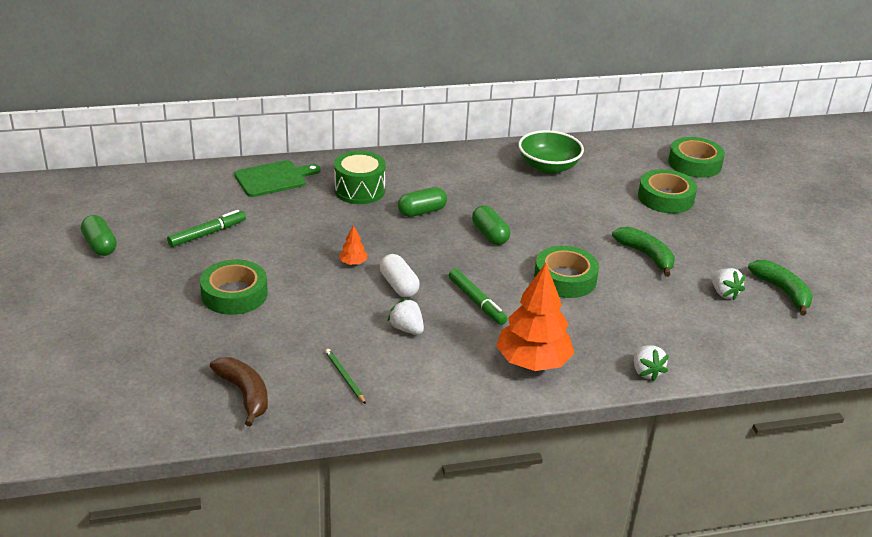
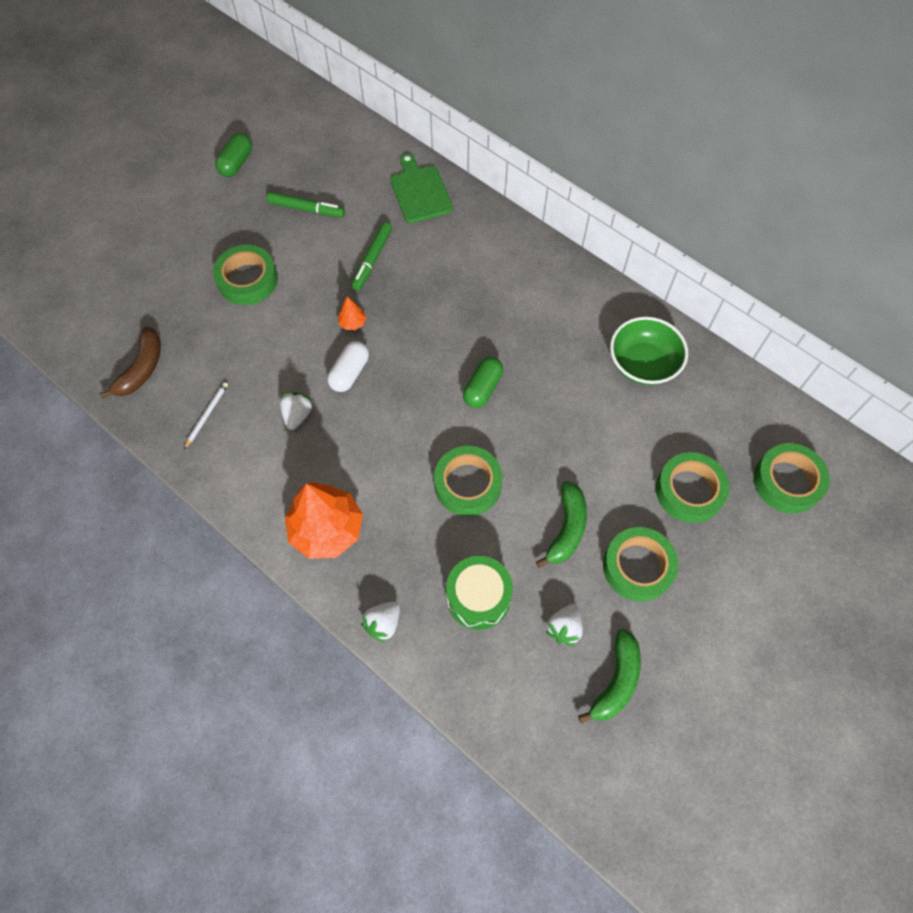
camera: 55 degrees right, 30 degrees up
(274, 178) = (420, 191): green cutting board -> green cutting board turned 135 degrees counterclockwise
(344, 377) = (207, 415): green pencil -> white pencil
(359, 190) = (459, 256): green drum -> green drum (478, 598)
(422, 211) = (470, 318): green capsule -> none
(477, 302) = (375, 440): green marker -> green marker (372, 260)
(704, 243) = (638, 567): none -> green tape

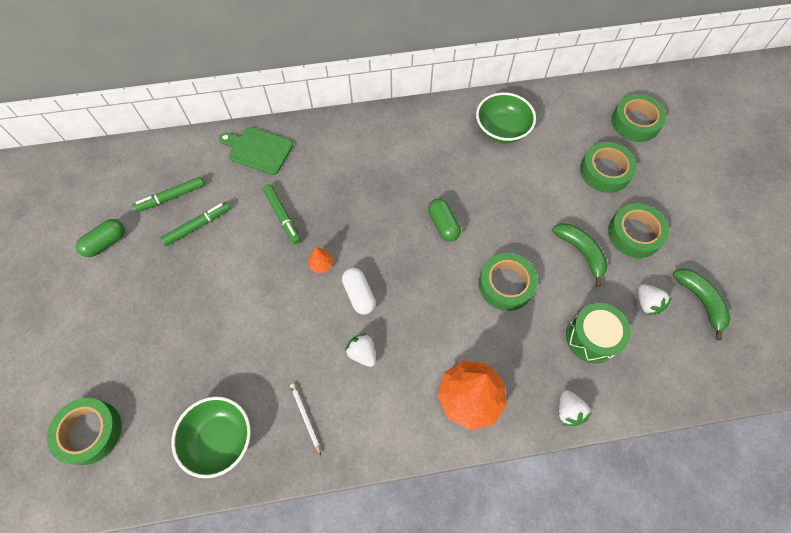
camera: 50 degrees left, 0 degrees up
(142, 369) = (219, 439): brown banana -> green bowl
(236, 163) = (106, 242): green capsule -> green capsule turned 75 degrees clockwise
(247, 280) = (217, 307): green tape -> green tape (89, 432)
(315, 170) = (171, 197): none -> green marker

